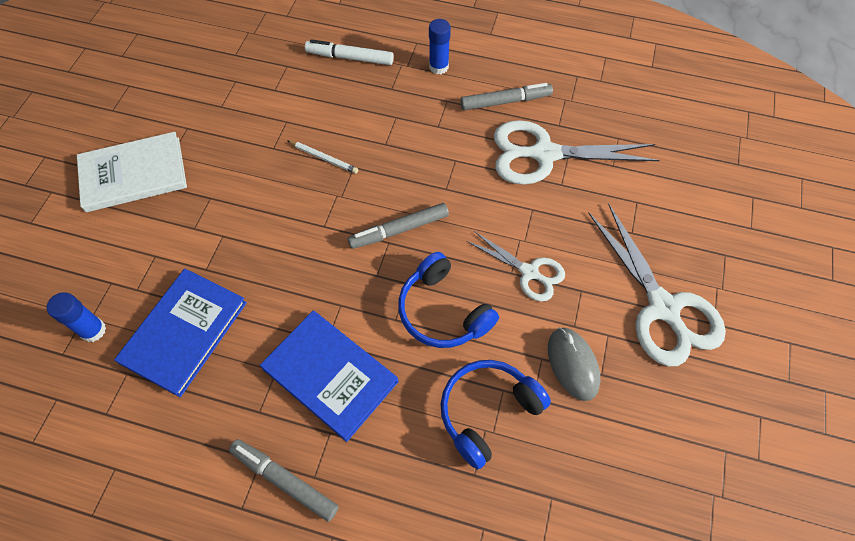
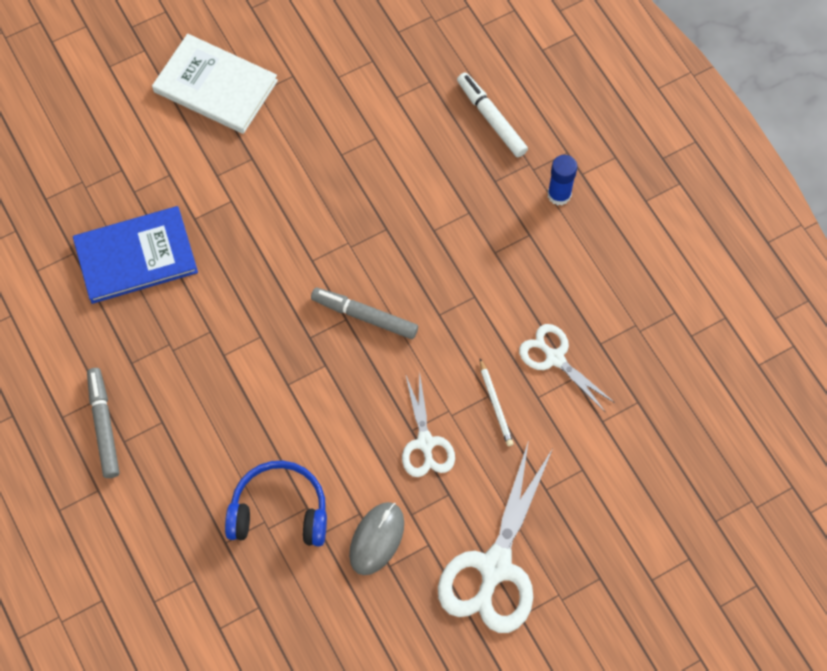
camera: 45 degrees right, 5 degrees up
(93, 330) = (79, 199): blue glue stick -> none
(323, 158) = (371, 199): white pencil -> white pencil (495, 404)
(330, 375) = (201, 382): blue book -> none
(442, 311) = (327, 410): blue headphones -> none
(505, 102) = (579, 280): grey marker -> none
(544, 154) = (555, 358): white scissors -> white scissors, size x0.58

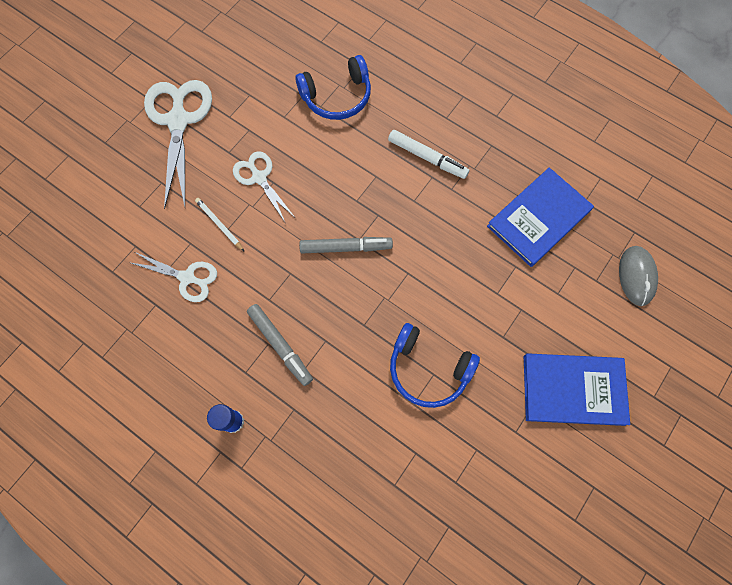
camera: 155 degrees right, 5 degrees up
(104, 425) = (482, 100): grey marker -> grey marker (280, 346)
(215, 86) = (573, 390): white book -> blue book
(344, 161) = (428, 369): none -> blue headphones
(376, 539) = (265, 106): grey mouse -> grey mouse (636, 276)
(491, 118) = (322, 471): white marker -> white marker (427, 158)

